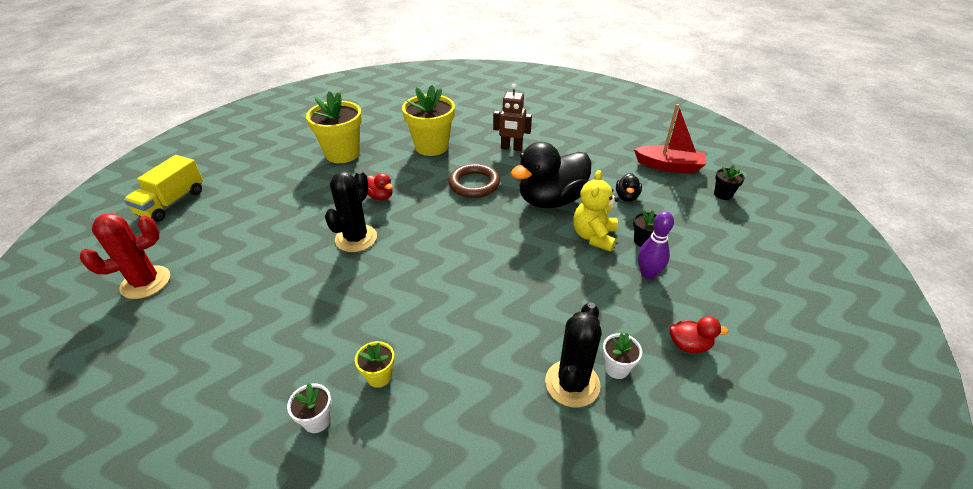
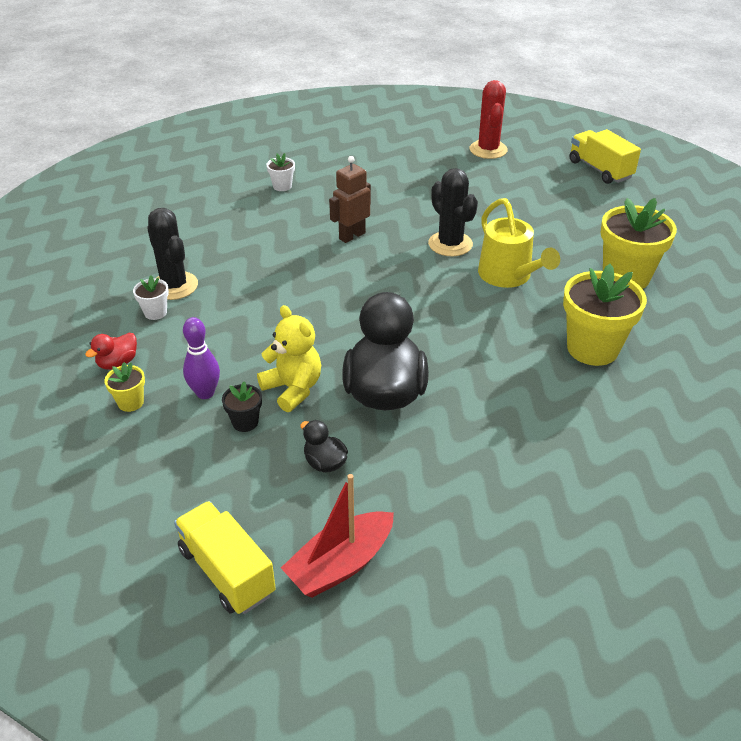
camera: 125 degrees right, 0 degrees up
(379, 376) = (286, 214): yellow flower pot -> yellow flower pot (130, 402)
(380, 196) = (509, 276): red duck -> yellow watering can
(474, 184) = (473, 348): brown ring -> none
(511, 148) = (533, 419): brown robot -> brown robot (352, 236)
(723, 194) = (227, 571): black flower pot -> yellow truck

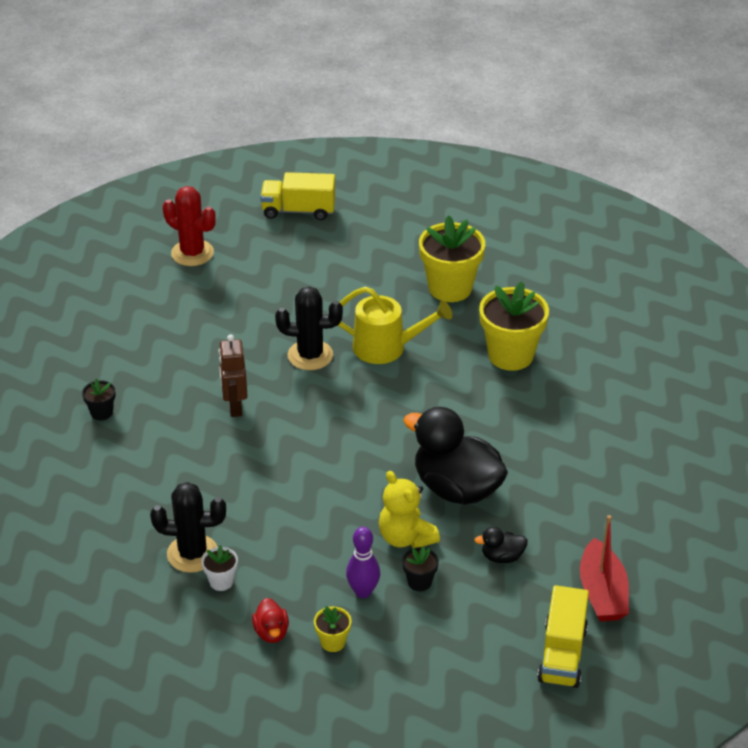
camera: 55 degrees left, 0 degrees up
(227, 571) = (562, 654): yellow truck -> yellow truck turned 75 degrees counterclockwise
(282, 186) = (101, 412): white flower pot -> black flower pot
(293, 389) = (406, 537): yellow teddy bear -> yellow teddy bear turned 120 degrees counterclockwise

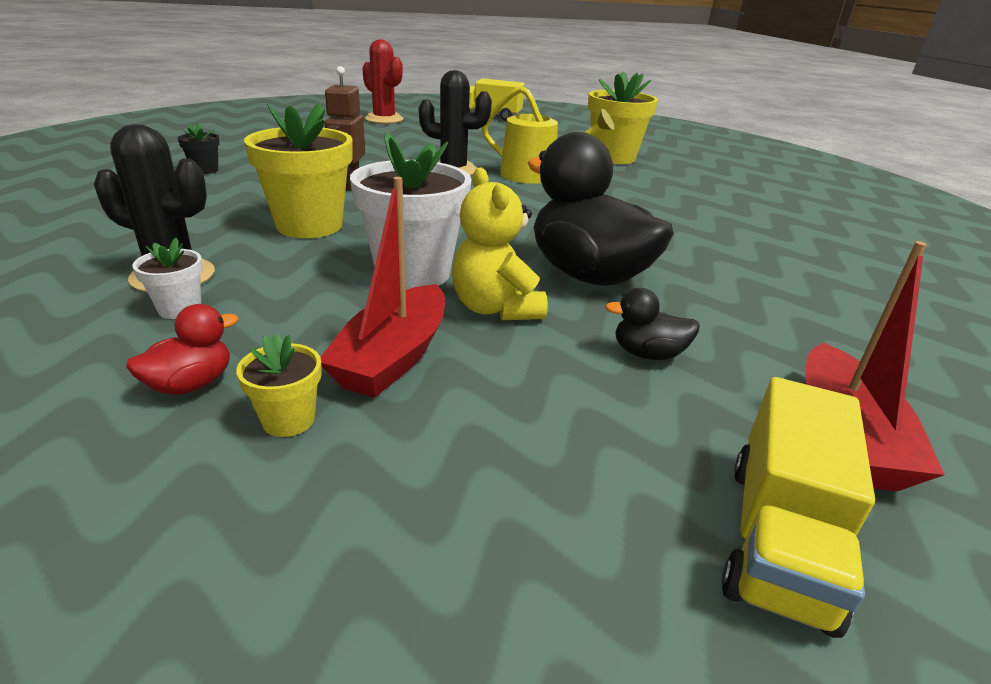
camera: 10 degrees right, 10 degrees down
(271, 632) = (191, 384): red duck -> red duck turned 135 degrees counterclockwise
(341, 514) = (413, 273): none -> white flower pot
(363, 591) = (393, 357): purple bowling pin -> red boat
(419, 582) = (496, 362): black flower pot -> none
(510, 355) = (673, 196): yellow flower pot -> yellow flower pot (309, 225)

